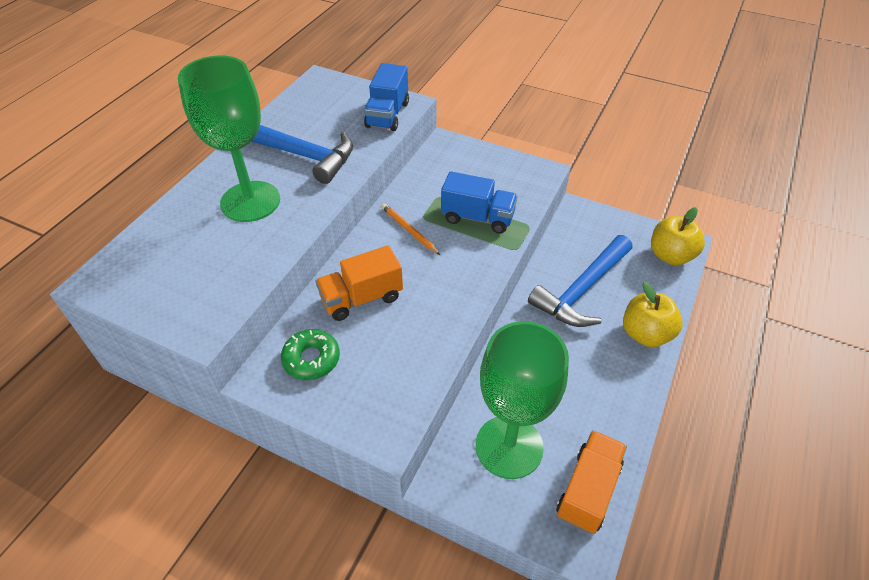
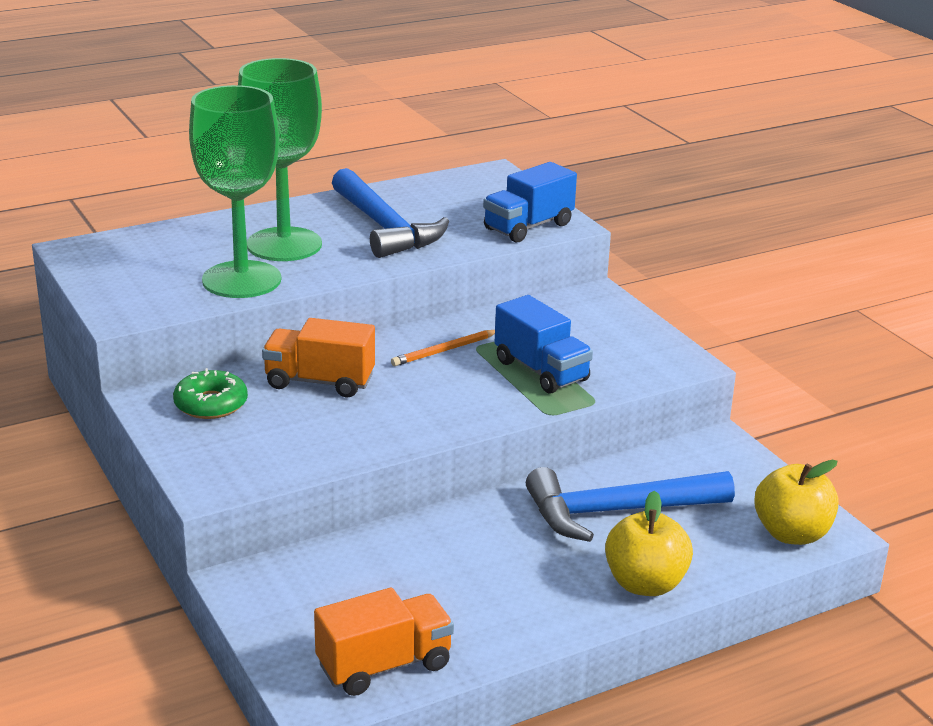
camera: 35 degrees right, 20 degrees down
(409, 230) = (444, 351): orange pencil -> orange pencil turned 120 degrees counterclockwise
(509, 446) = (345, 591): green goblet -> green goblet (241, 280)

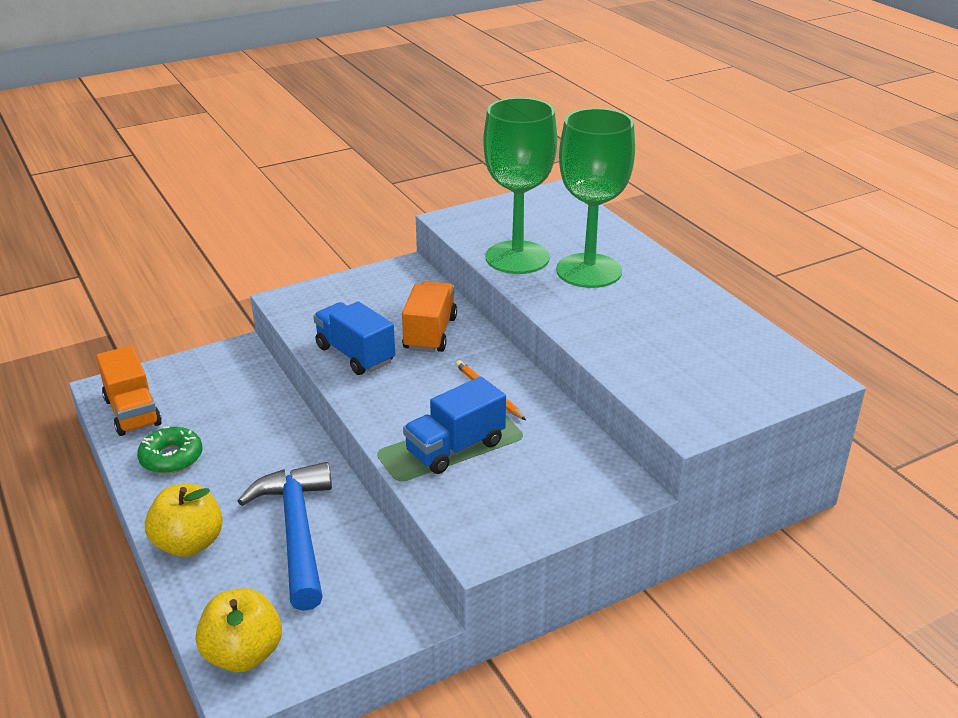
camera: 90 degrees right, 5 degrees up
(211, 404) = (396, 291): green donut -> green donut (171, 457)
(384, 227) = (642, 316): blue hammer -> none
(528, 227) = (673, 399): blue truck -> blue truck (355, 355)

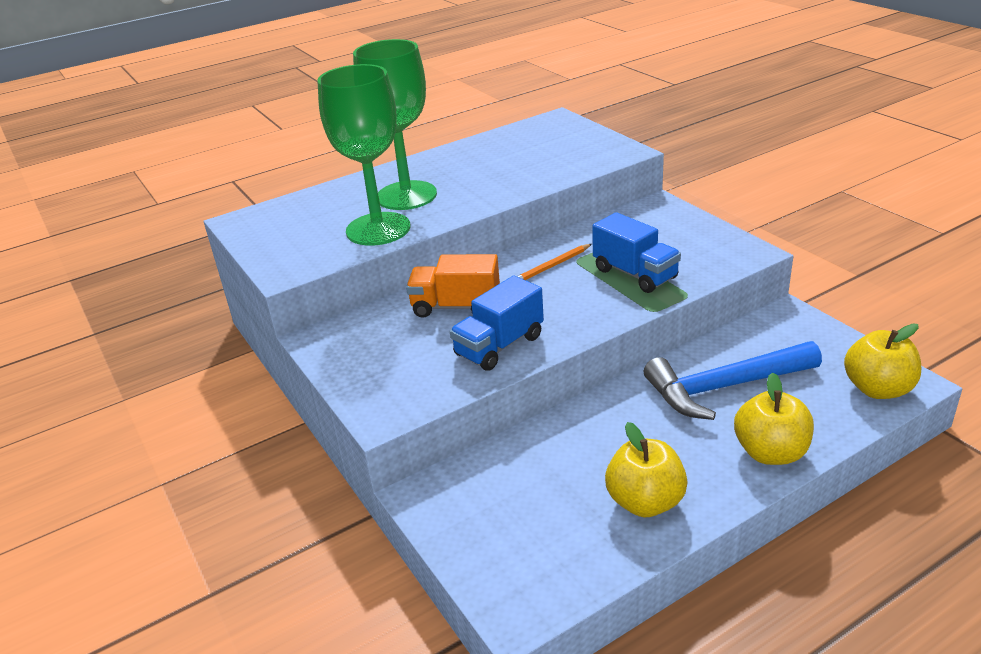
camera: 90 degrees left, 0 degrees up
(133, 412) = (566, 564): orange truck -> none
(171, 457) = (645, 502): green donut -> yellow apple

